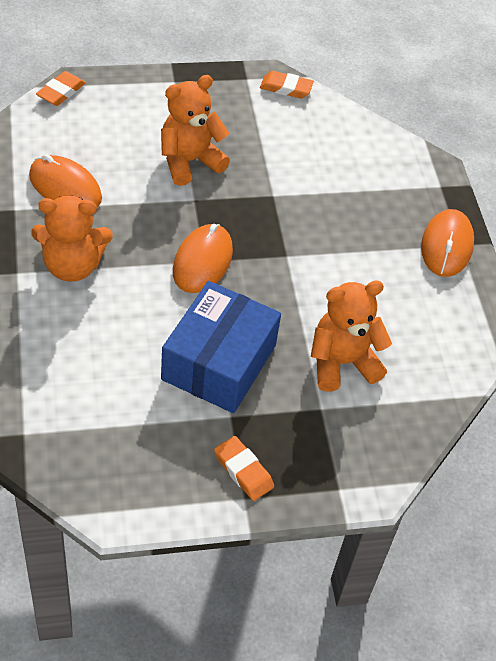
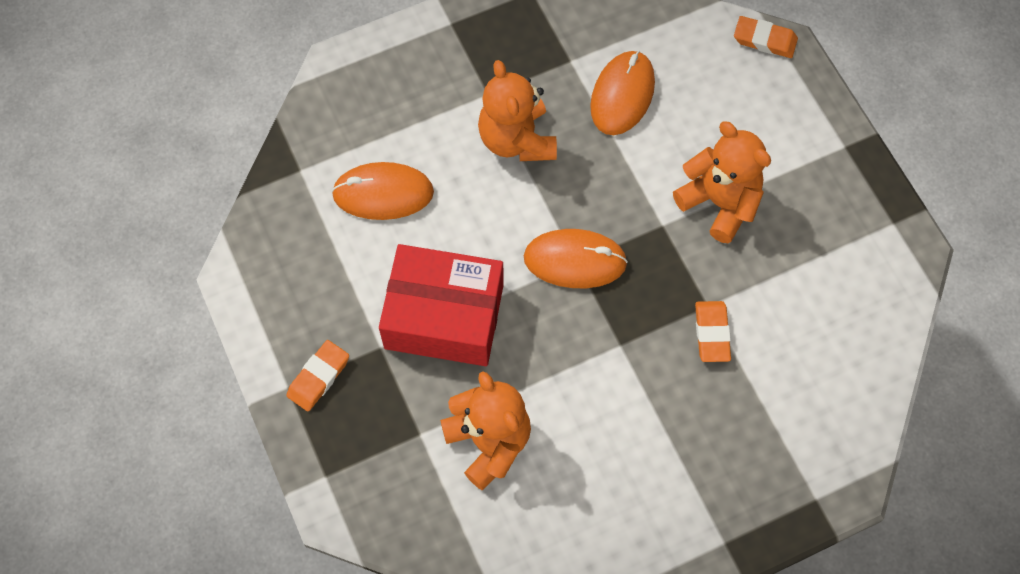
camera: 80 degrees right, 15 degrees up
(219, 362) = (444, 316): blue box -> red box
(286, 88) = (900, 272): orange eraser -> orange eraser (712, 333)
(446, 246) = (714, 525): orange mouse -> orange mouse (383, 193)

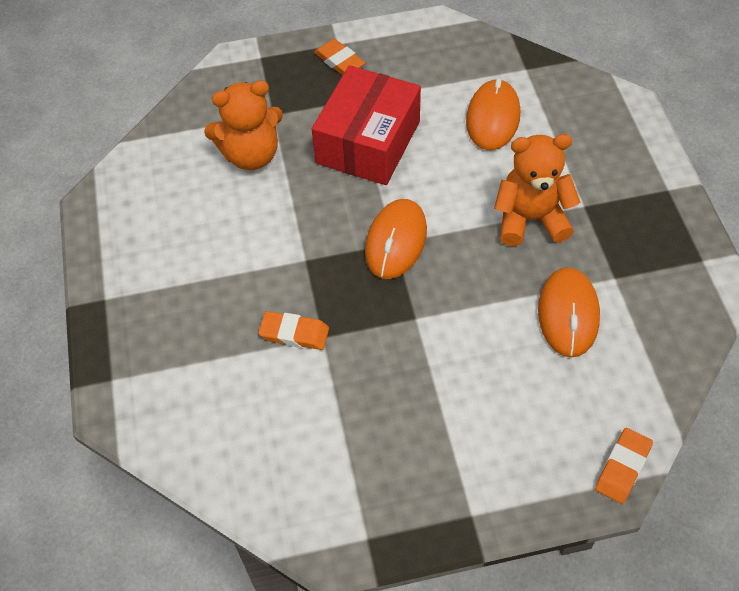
camera: 105 degrees right, 10 degrees down
(622, 95) = (568, 314): orange mouse -> orange mouse turned 60 degrees clockwise
(719, 202) = (429, 372): orange teddy bear -> none

